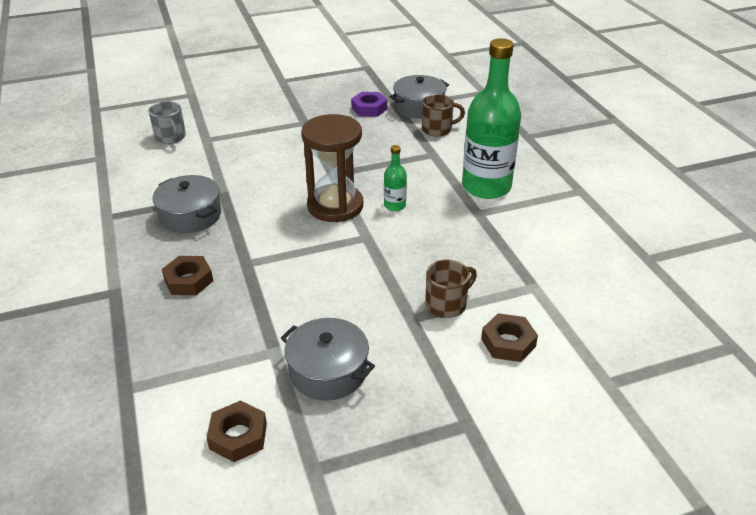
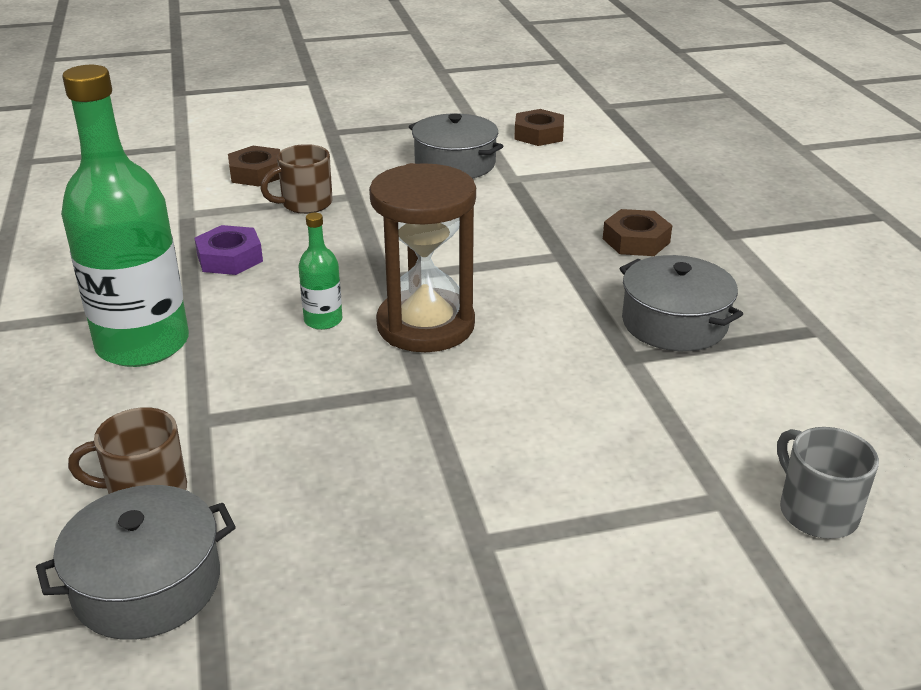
camera: 175 degrees left, 5 degrees down
(369, 108) = (291, 588): purple nut -> purple nut (229, 258)

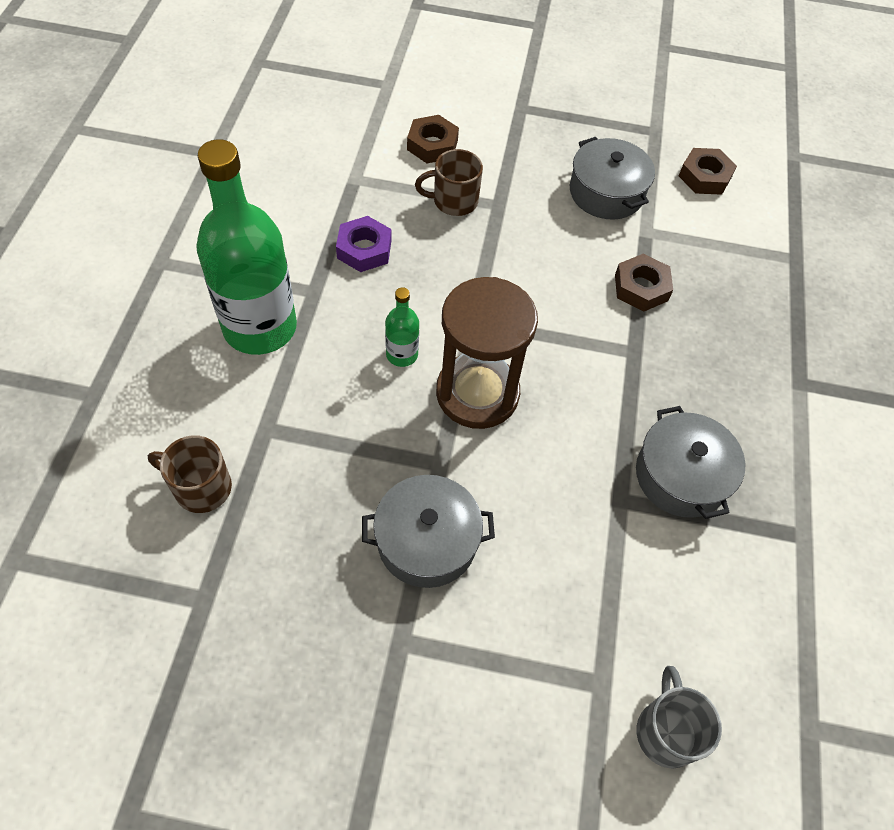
camera: 20 degrees right, 25 degrees up
(147, 584) = (168, 575): grey pot -> grey pot (427, 541)
(636, 241) = (709, 358): brown nut -> brown nut (641, 288)

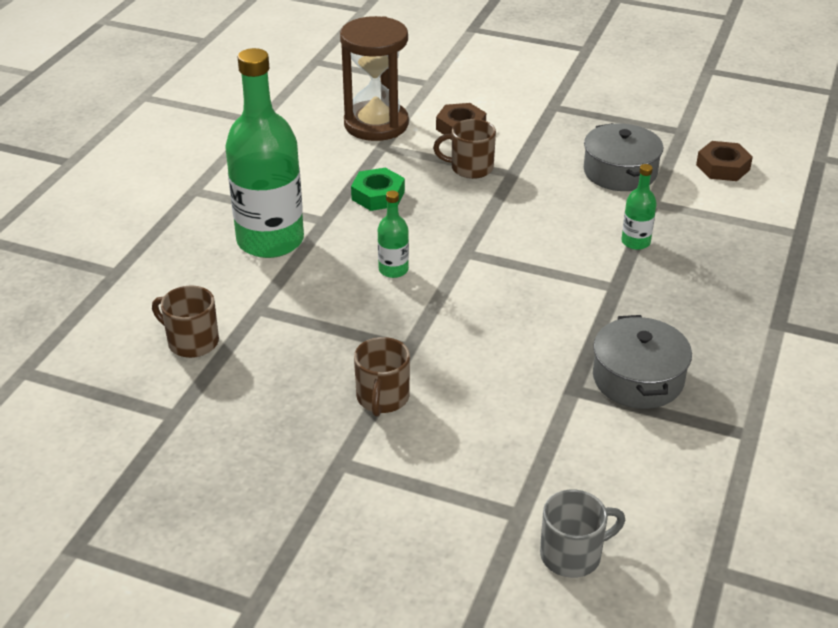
camera: 15 degrees right, 20 degrees down
(364, 249) = (378, 195): purple nut -> green nut
(427, 541) = (382, 398): grey pot -> brown mug
(477, 393) = (456, 302): brown hourglass -> brown hourglass (376, 124)
(641, 288) = (635, 242): brown nut -> green bottle
(666, 731) = (572, 555): grey mug -> grey mug turned 60 degrees clockwise

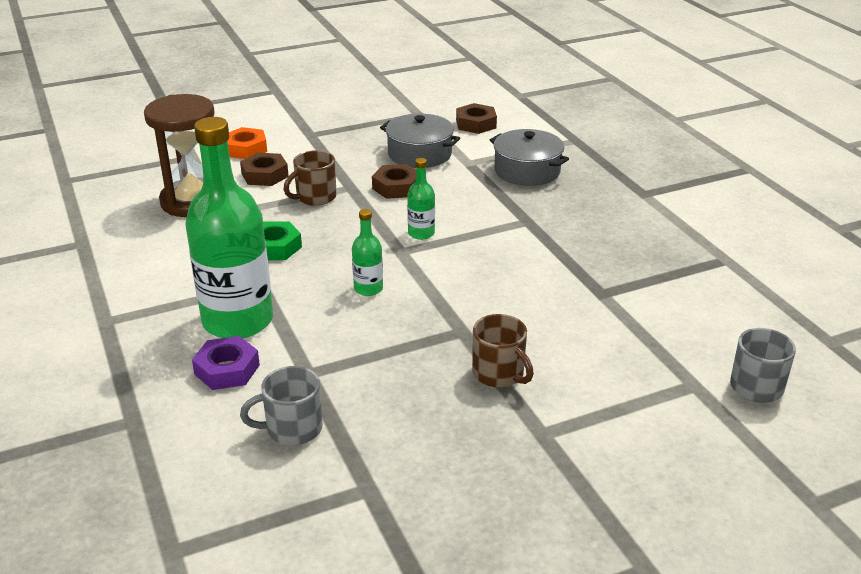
camera: 45 degrees left, 5 degrees down
(191, 342) = (292, 429): brown mug -> grey mug
(213, 273) = (227, 369): none -> purple nut
(480, 96) = (246, 149): none -> orange nut
(550, 193) = (396, 187): none -> brown nut
(635, 242) = (496, 190): green bottle -> green bottle (421, 233)
(638, 378) = (625, 265): grey pot -> grey pot (527, 171)

